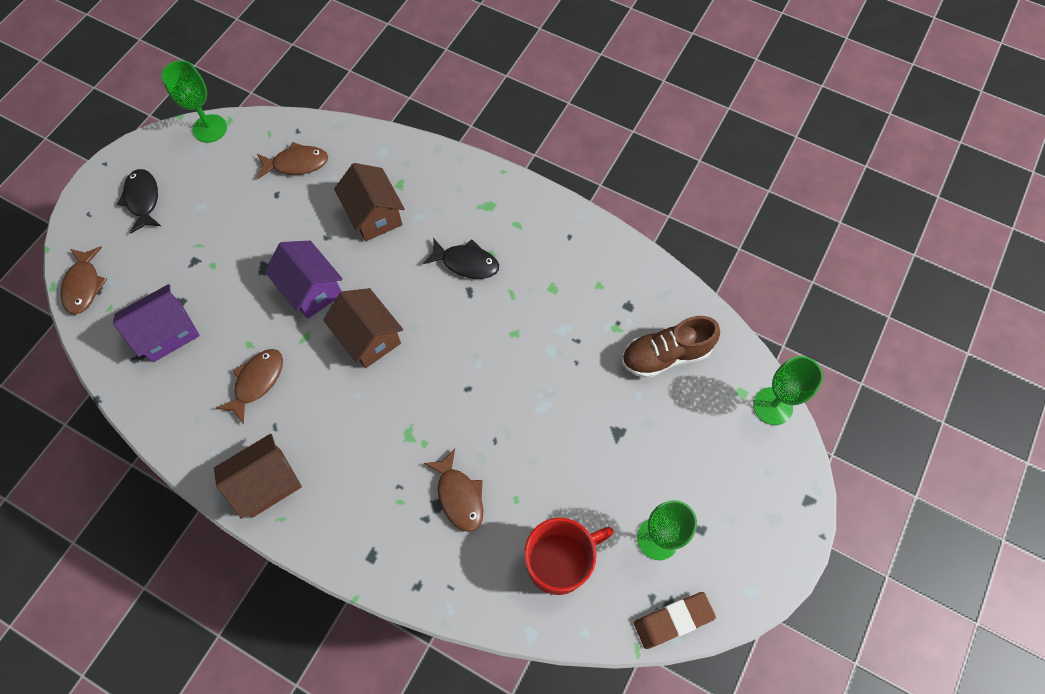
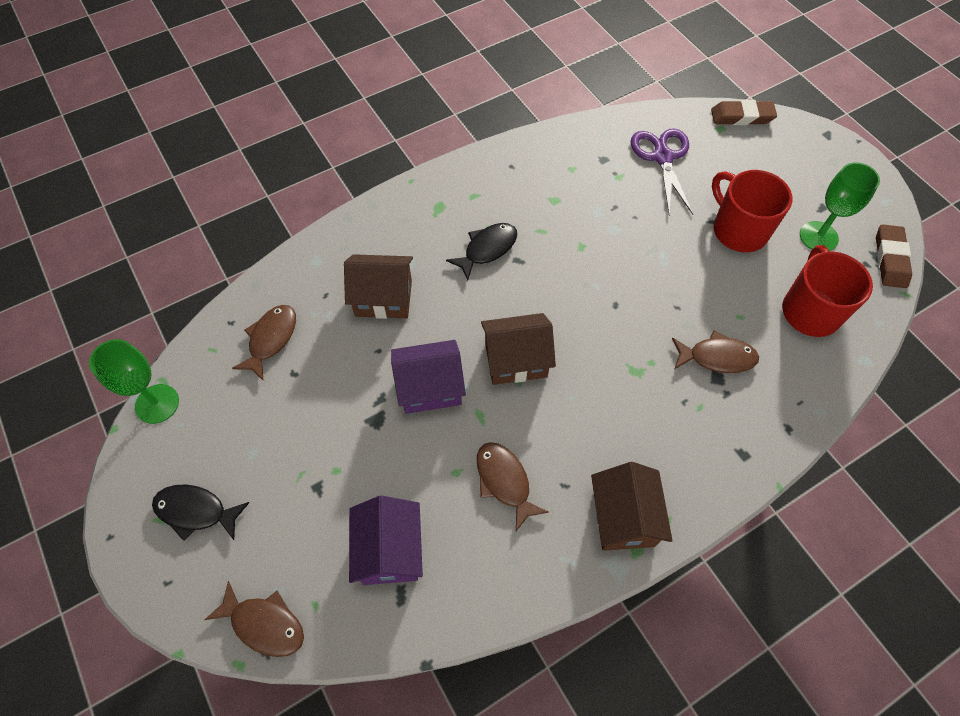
camera: 60 degrees left, 5 degrees down
(618, 459) = (738, 230): none -> red mug
(665, 355) = (662, 157): brown shoe -> purple scissors
(772, 406) = (741, 117): green goblet -> brown eraser

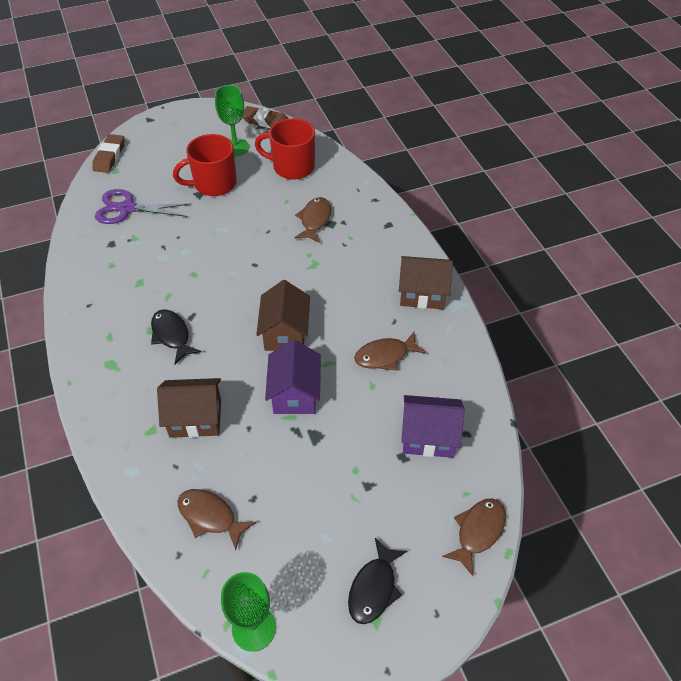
camera: 80 degrees left, 10 degrees down
(383, 298) = (195, 418): brown house -> brown house turned 75 degrees clockwise

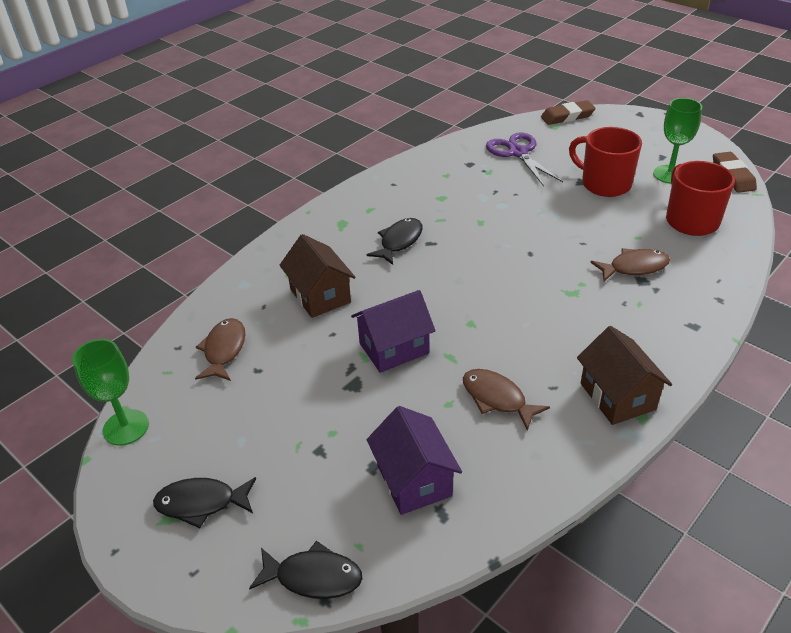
camera: 65 degrees right, 10 degrees down
(285, 333) = (463, 310): brown house -> none
(478, 532) = (313, 577): brown fish -> black fish

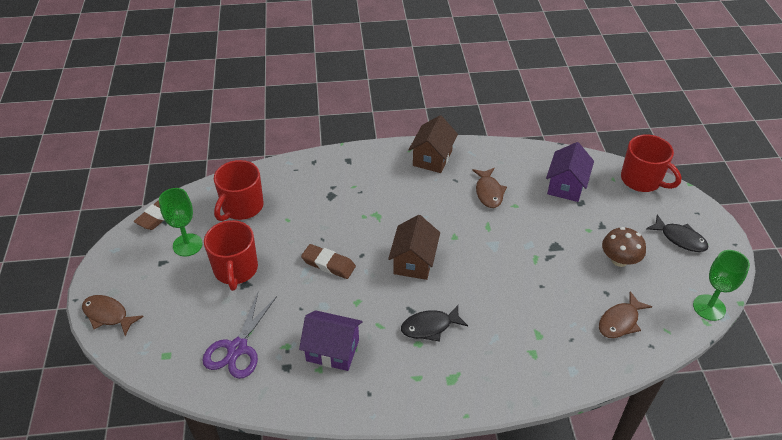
camera: 140 degrees left, 5 degrees up
(266, 417) = (619, 260): none -> brown mushroom
(313, 577) = (642, 180): black fish -> red mug
(320, 296) = (526, 320): brown house -> brown house (414, 261)
(394, 348) = (513, 251): purple house -> purple house (332, 350)
(567, 116) = (138, 359): brown eraser -> brown eraser (328, 264)
(634, 267) = (322, 204): brown fish -> brown fish (108, 315)

